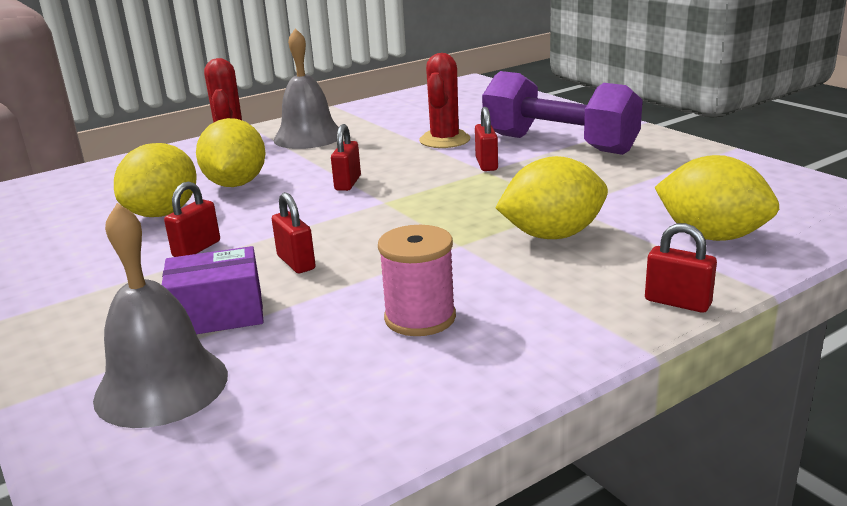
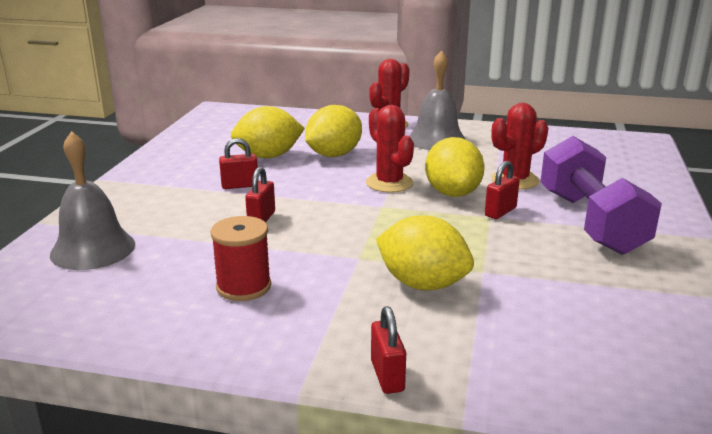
camera: 45 degrees right, 0 degrees up
(218, 314) = (177, 227): purple box -> none
(348, 183) = (389, 183): red padlock -> red cactus
(420, 318) = (243, 287): pink spool -> red spool
(711, 236) = (527, 352): yellow lemon -> yellow lemon (452, 193)

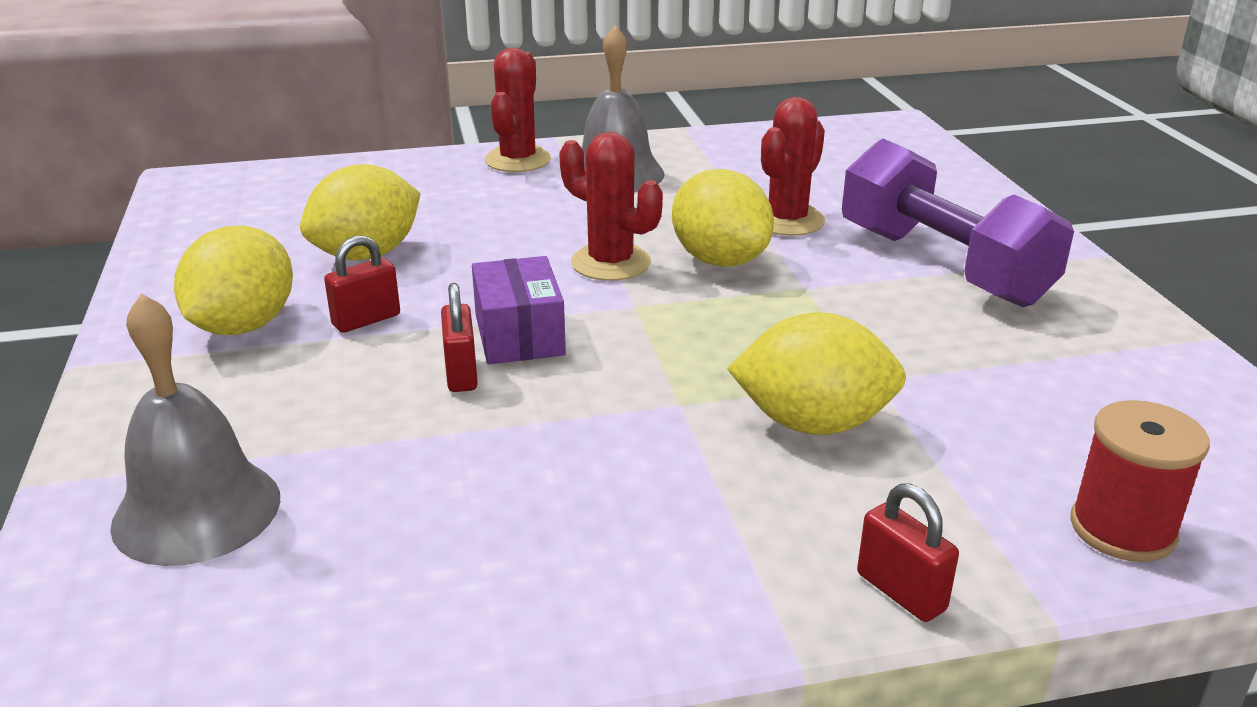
camera: 25 degrees left, 5 degrees up
(243, 287) = (544, 506): red spool -> red spool (1122, 529)
(307, 207) = (519, 335): none -> purple box
(334, 155) = (477, 230): yellow lemon -> yellow lemon (243, 326)
(500, 212) = (813, 276): red padlock -> none

